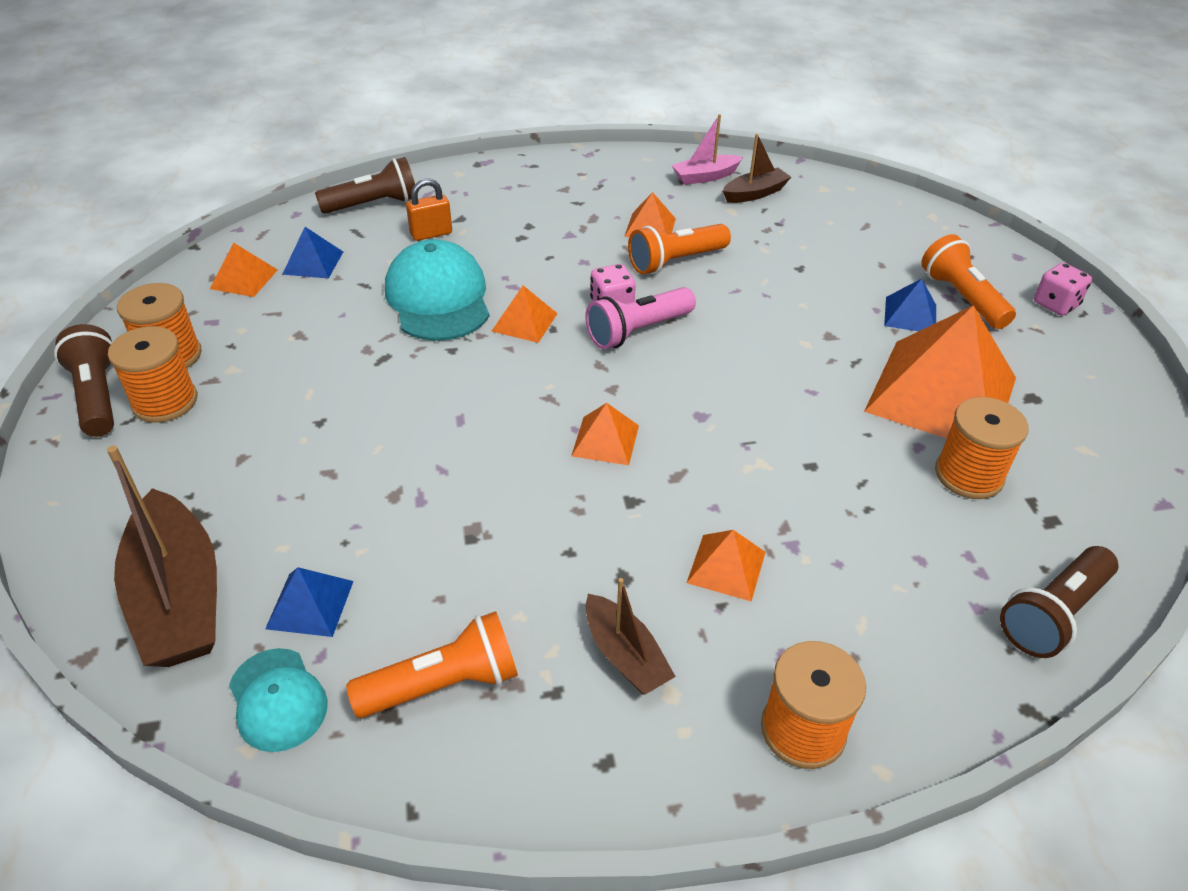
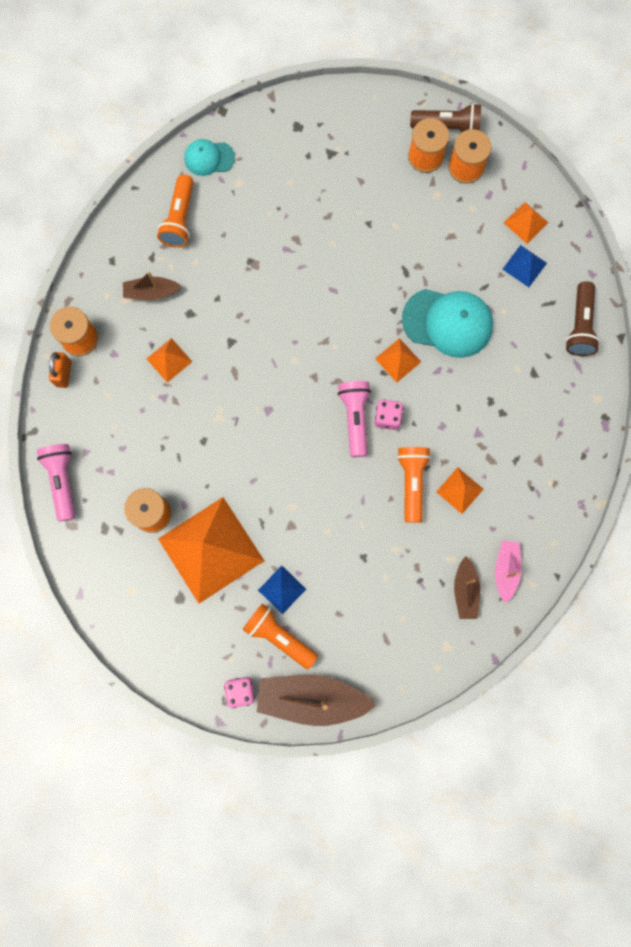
camera: 120 degrees right, 35 degrees up
(178, 598) = (283, 135): brown boat -> brown boat (311, 698)
(310, 604) = (250, 183): blue pyramid -> none
(431, 234) = (523, 347): orange padlock -> orange padlock (64, 374)
(605, 440) = (277, 352): orange pyramid -> none
(962, 298) = (279, 636): orange flashlight -> orange flashlight turned 150 degrees counterclockwise
(1053, 614) = (62, 481): brown flashlight -> pink flashlight

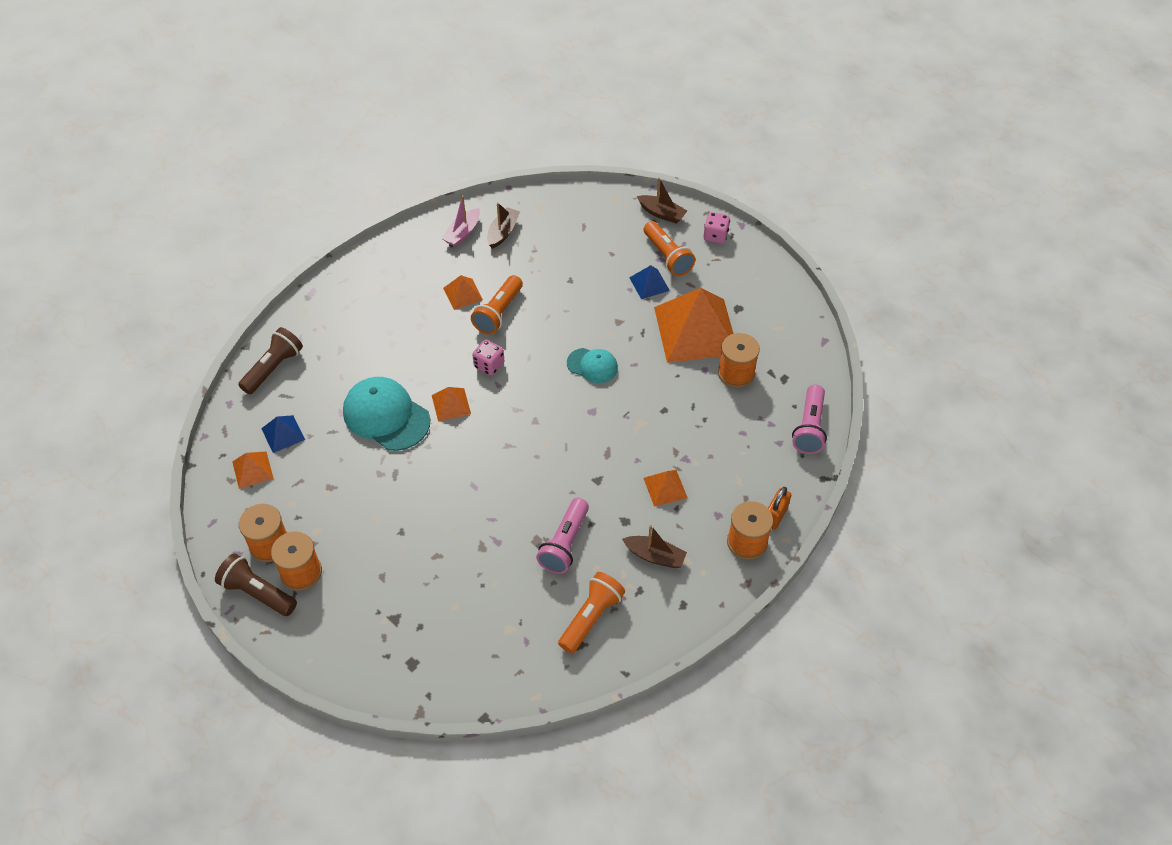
camera: 155 degrees left, 25 degrees down
(209, 158) = (527, 670): turquoise cap -> turquoise cap (592, 365)
(311, 698) = (661, 213): brown boat -> brown boat, size x0.55
(355, 418) = (518, 375): pink flashlight -> pink flashlight (565, 543)

